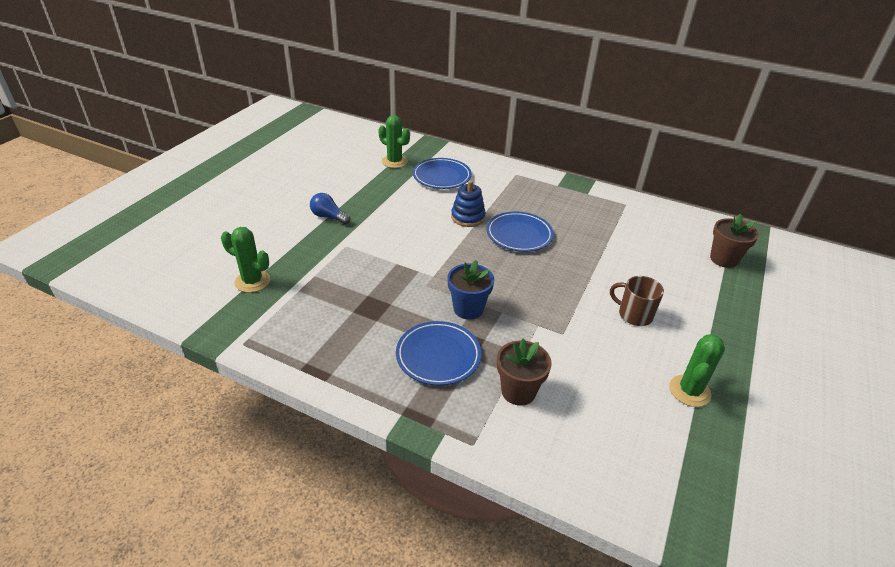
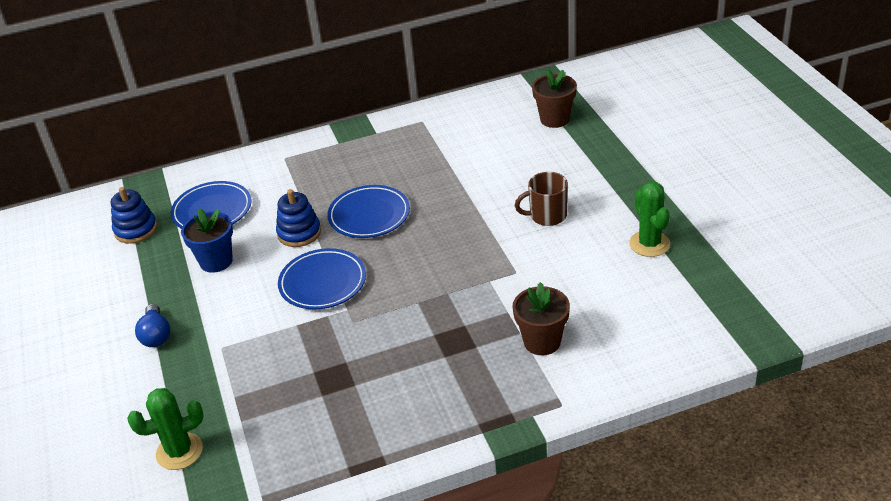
camera: 40 degrees left, 0 degrees up
(329, 217) = (156, 335): blue light bulb -> blue light bulb turned 90 degrees counterclockwise
(394, 162) = (136, 230): green cactus -> blue stacking toy
(438, 356) = (447, 368): blue plate -> blue plate (323, 283)
(468, 309) = (417, 312): blue flower pot -> blue flower pot (216, 261)

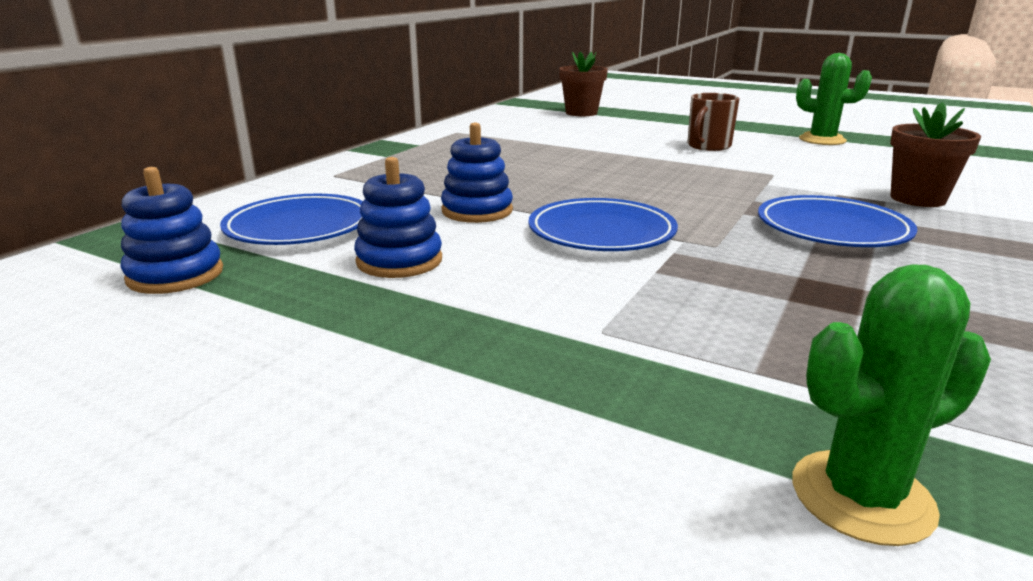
camera: 45 degrees left, 15 degrees down
(156, 335) = (448, 364): blue light bulb -> none
(179, 451) = (861, 497): green cactus -> green cactus turned 45 degrees clockwise
(216, 261) = (399, 261): blue flower pot -> blue stacking toy
(369, 215) = (536, 182): blue plate -> blue plate (832, 229)

